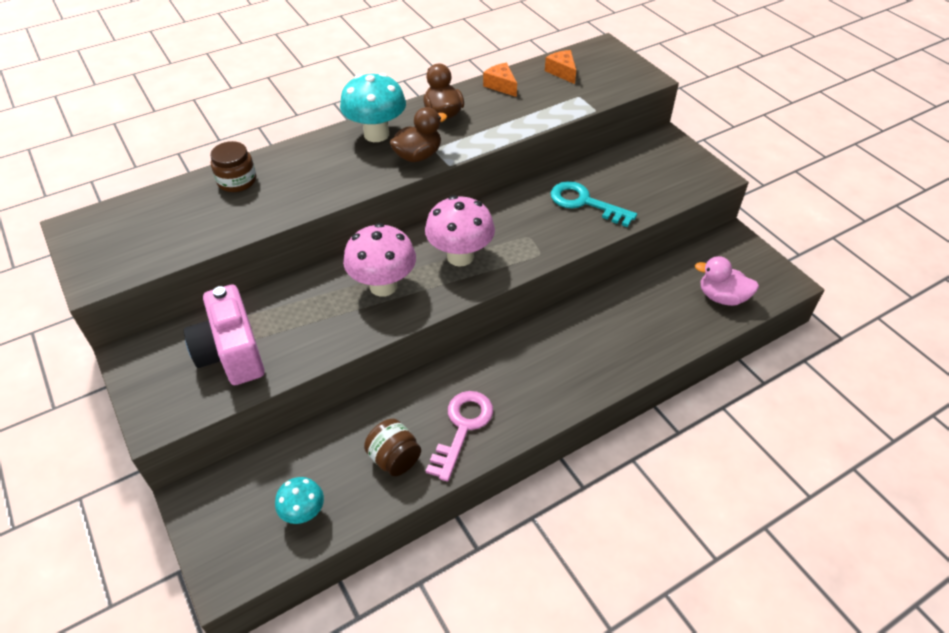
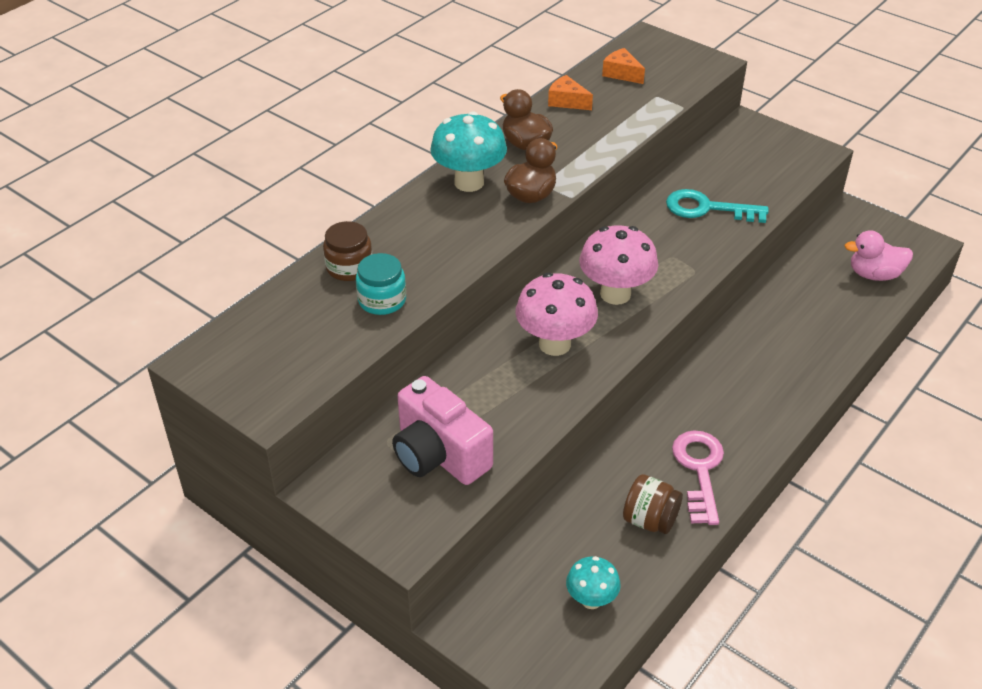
camera: 20 degrees left, 5 degrees down
(241, 213) = (382, 300): none -> turquoise jar

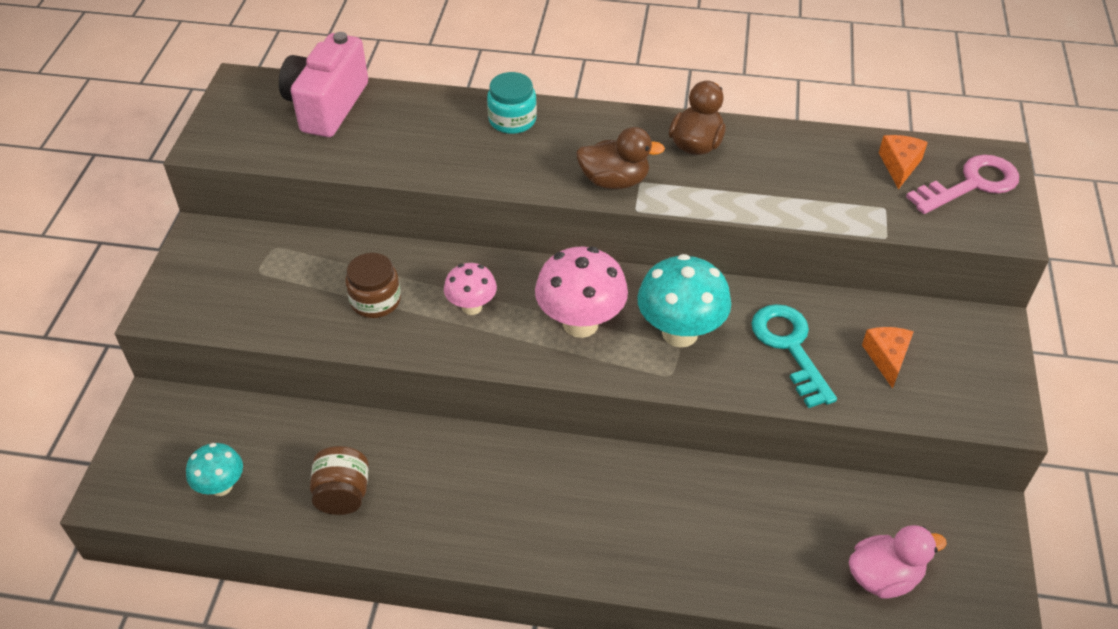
camera: 60 degrees right, 5 degrees up
(349, 267) = (413, 112): brown jar -> brown jar (375, 300)
(382, 300) = (383, 149): turquoise jar -> turquoise jar (512, 120)
(439, 455) = (276, 287): pink camera -> pink camera (327, 106)
(469, 182) = (598, 132): turquoise mushroom -> turquoise mushroom (680, 333)
(554, 344) = (471, 307): pink mushroom -> pink mushroom, size x0.59
(567, 101) = (801, 145): orange cheese -> orange cheese (887, 358)
(699, 470) = (434, 511): pink key -> pink key (971, 184)
(874, 274) = (883, 577): pink duck -> pink duck turned 105 degrees clockwise

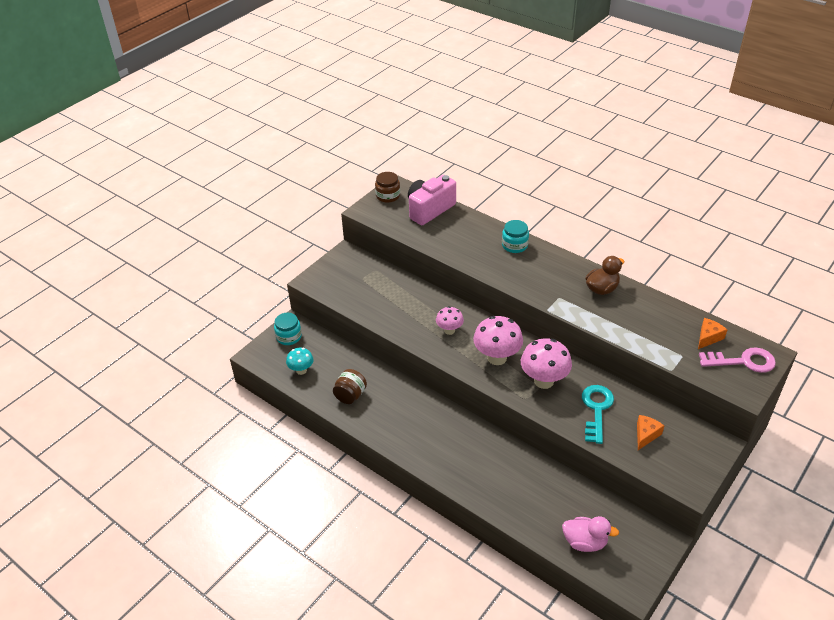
camera: 30 degrees right, 5 degrees down
(160, 432) = (289, 337): none -> turquoise jar
(375, 300) = (406, 311): brown jar -> brown jar (388, 196)
(614, 181) = (546, 292): brown duck -> none
(680, 333) = (543, 381): turquoise mushroom -> pink mushroom

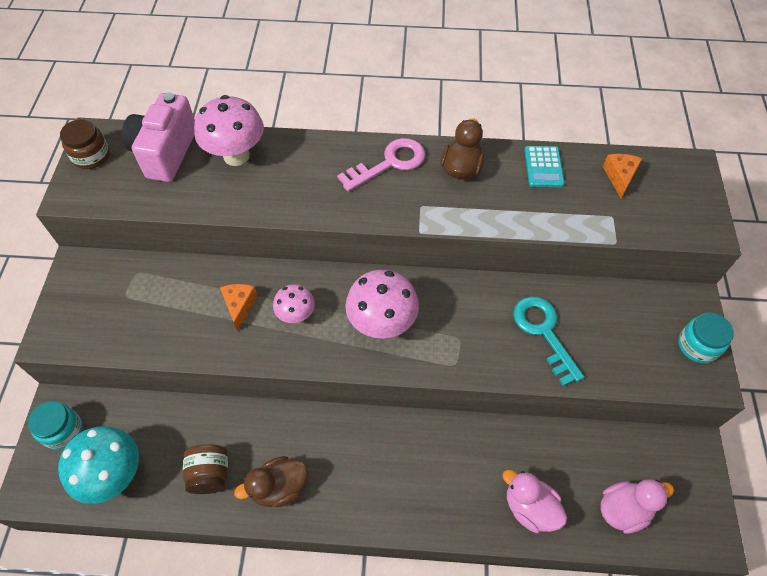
camera: 35 degrees left, 15 degrees up
(301, 370) = (115, 475): turquoise mushroom -> turquoise mushroom, size x1.71
(383, 421) = (279, 487): none -> brown duck
(514, 245) = (315, 155): turquoise jar -> turquoise jar (697, 345)
(524, 508) = (529, 507): none -> pink duck
(543, 381) = (459, 326): pink mushroom -> pink mushroom (236, 156)
(646, 435) = (618, 336): orange cheese -> orange cheese (239, 306)
(658, 310) = (543, 167): none -> turquoise calculator
(743, 361) = (676, 190): pink key -> pink key (389, 163)

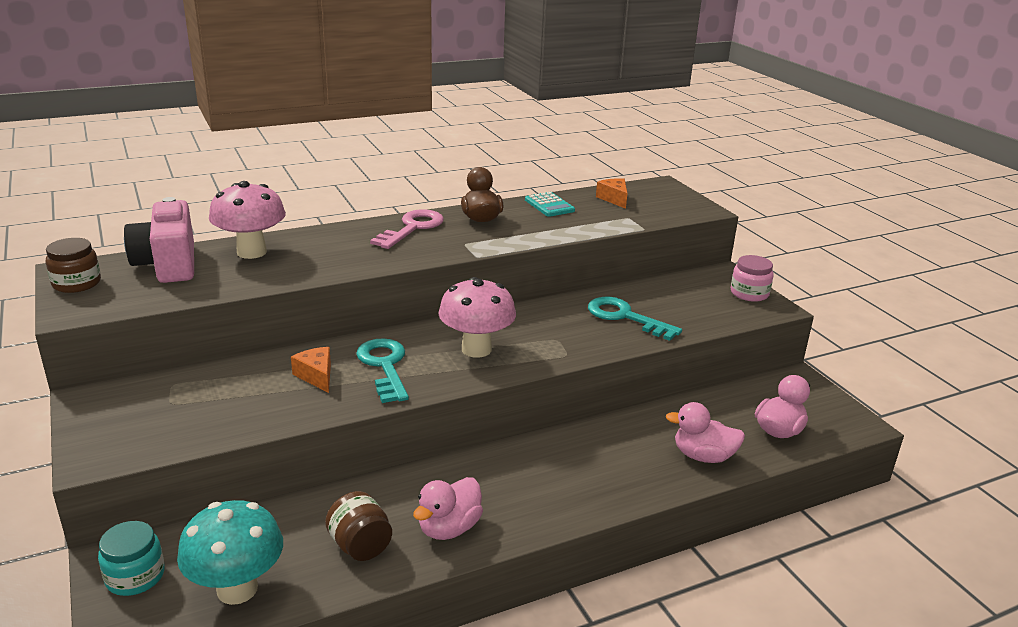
camera: 30 degrees left, 30 degrees down
(279, 487) = (449, 528): brown duck -> pink duck
(296, 315) = (384, 366): pink mushroom -> turquoise key
(697, 345) = (749, 293): turquoise jar -> pink jar

